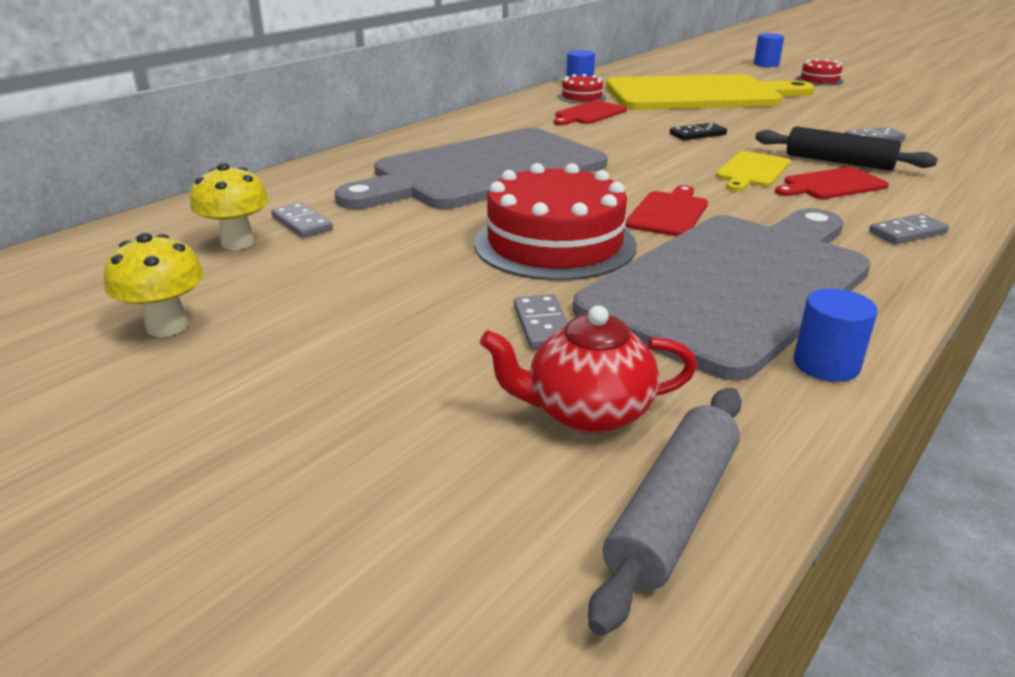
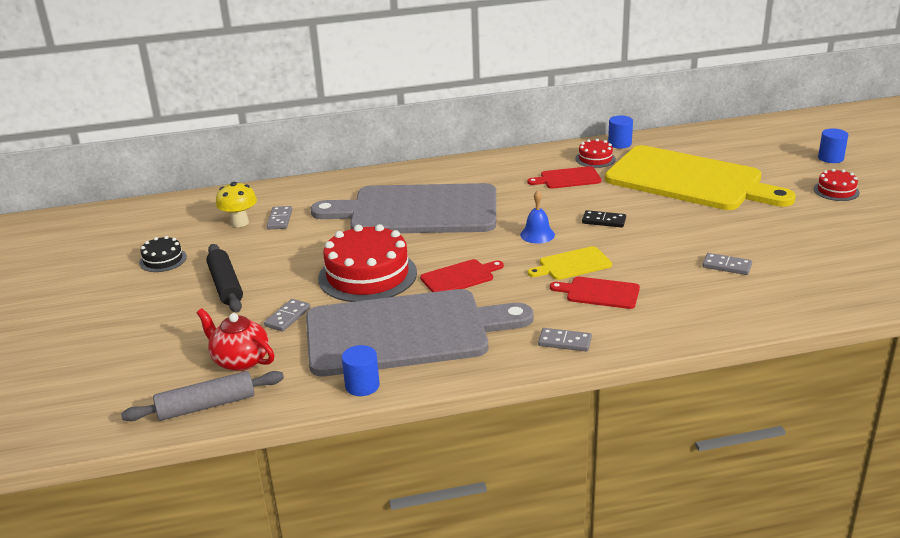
camera: 40 degrees right, 0 degrees up
(167, 326) = (163, 260): yellow mushroom -> black cake
(661, 158) = (537, 234): none -> blue bell
(839, 162) = (649, 277): black rolling pin -> black rolling pin (226, 286)

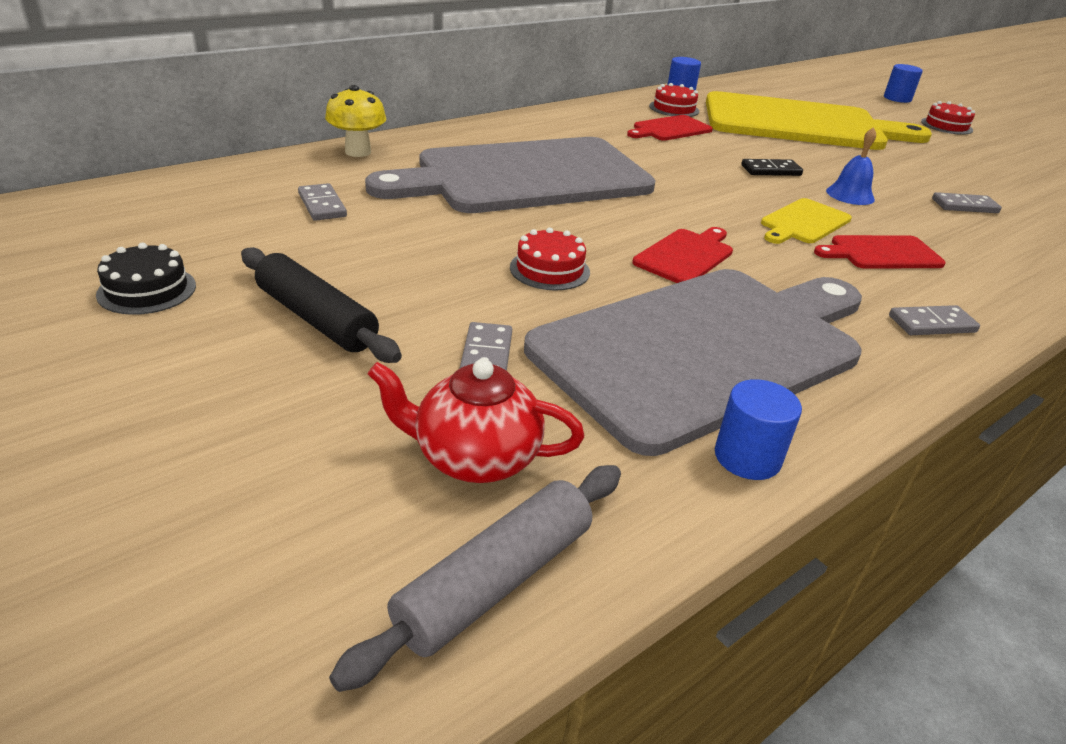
camera: 30 degrees left, 5 degrees up
(239, 222) = (253, 215): yellow mushroom -> yellow mushroom (358, 152)
(367, 275) = (549, 269): red cake -> red cake, size x0.49
(537, 234) = (716, 192): blue bell -> blue bell (850, 195)

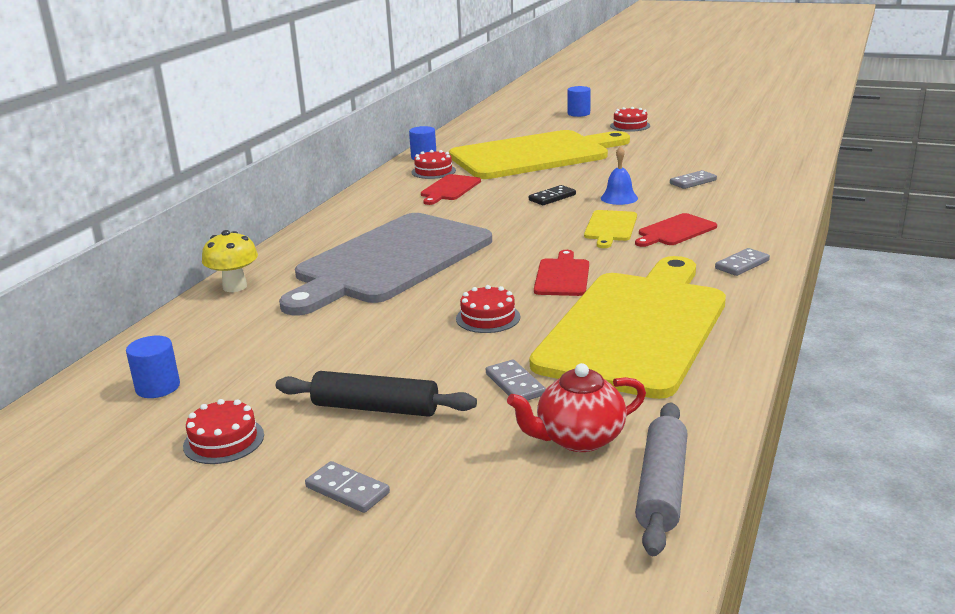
camera: 25 degrees left, 10 degrees down
(147, 290) = (224, 440): black cake -> red cake
(322, 205) = (266, 335): grey domino -> grey domino (347, 490)
(705, 349) = (636, 328): grey cutting board -> yellow cutting board
(747, 457) = (719, 375): blue cylinder -> blue cylinder (158, 387)

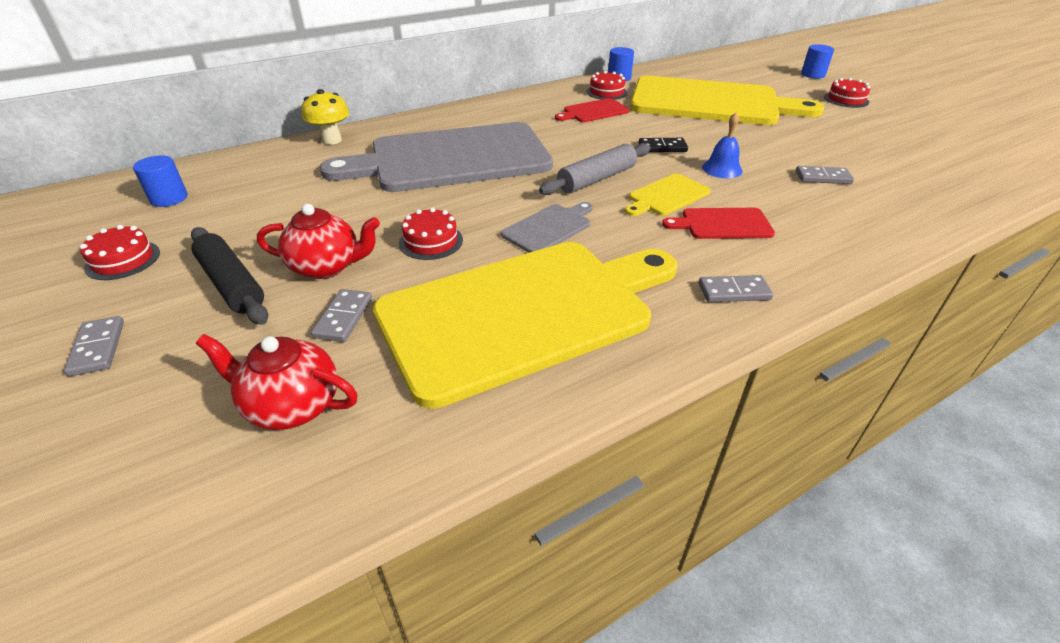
camera: 35 degrees right, 15 degrees up
(435, 365) = (326, 267): none -> red teapot
(562, 276) = (549, 228): red cutting board -> grey cutting board
(662, 487) = (255, 512): grey rolling pin -> grey rolling pin (597, 179)

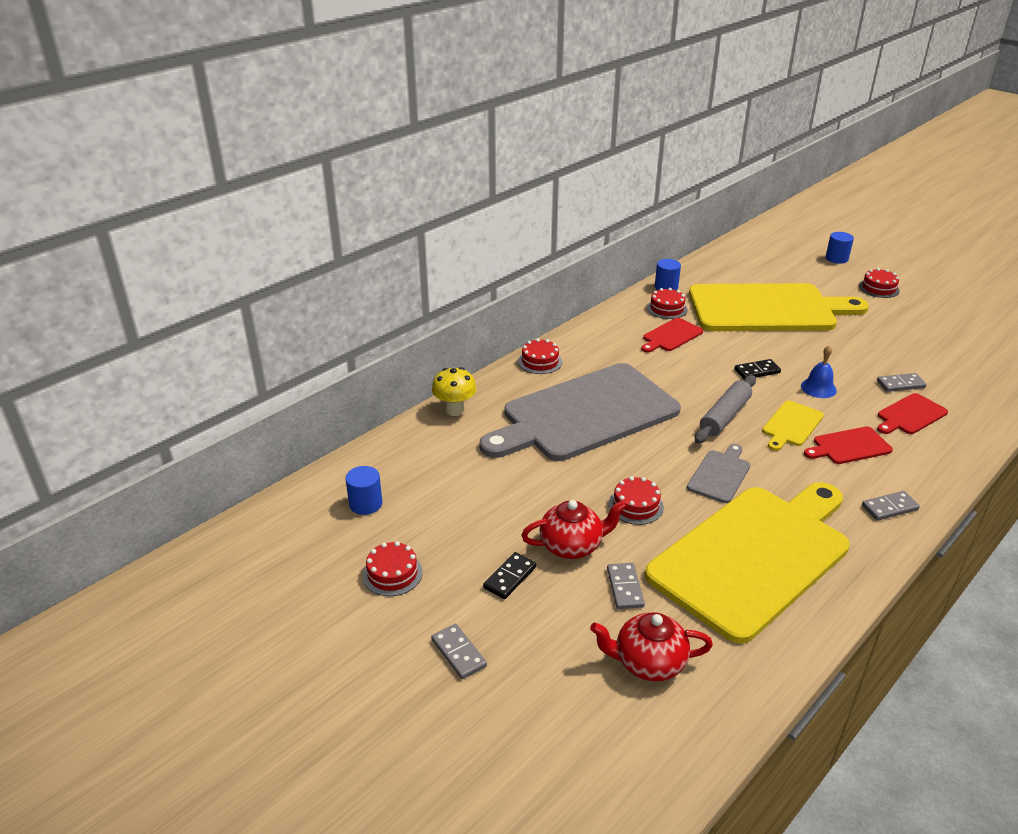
camera: 15 degrees left, 5 degrees down
(232, 284) = (509, 577): black rolling pin -> black domino
(447, 115) = (540, 361): none -> red cake
(818, 206) = (910, 415): none -> red cutting board

